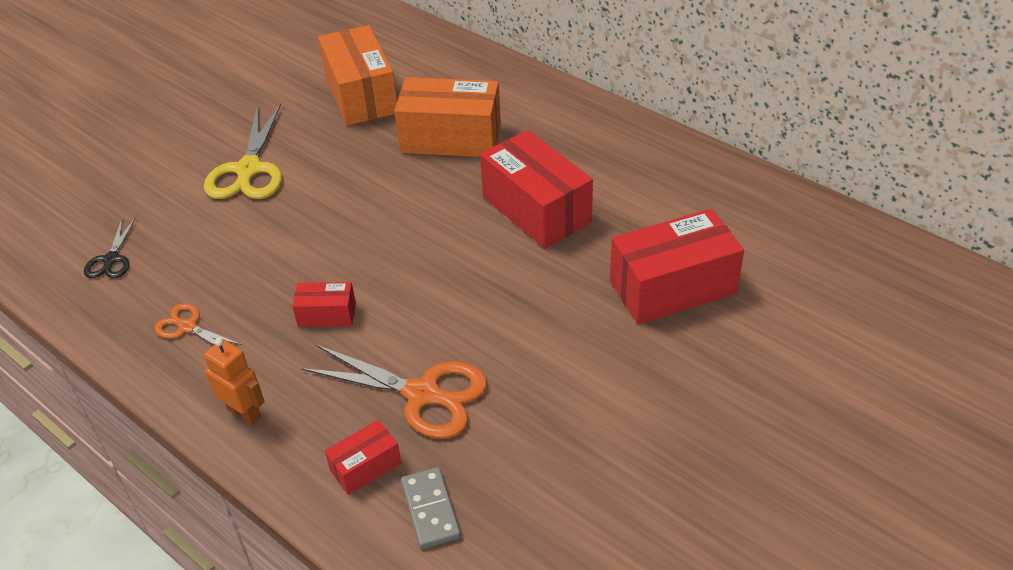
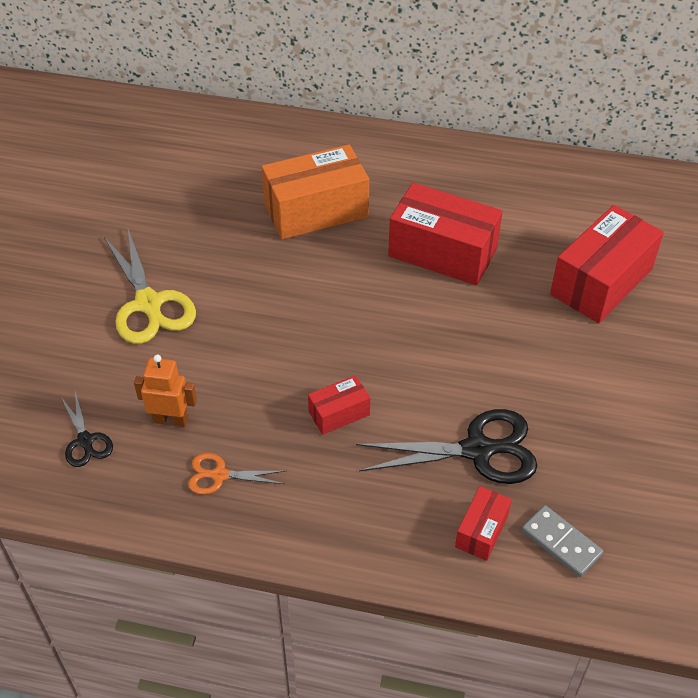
camera: 30 degrees left, 5 degrees up
(244, 413) = (340, 530): orange robot -> orange robot (171, 420)
(361, 95) = (197, 194): orange box -> none
(424, 394) = (479, 450): orange scissors -> black scissors

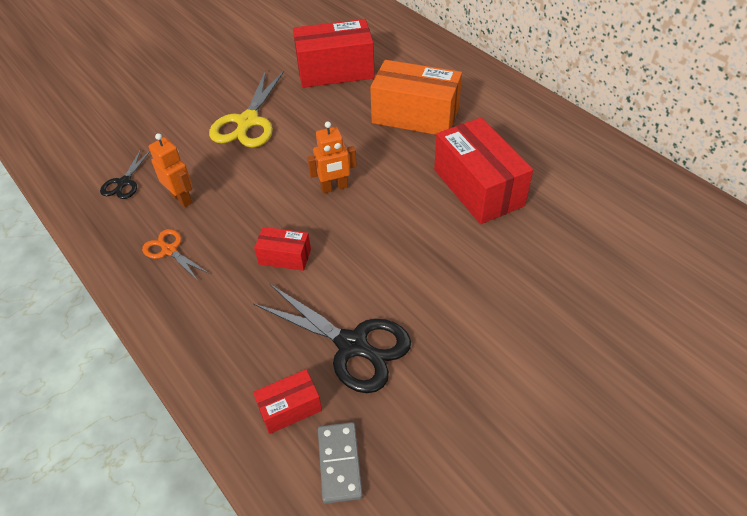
camera: 40 degrees right, 0 degrees up
(314, 323) = (334, 187): none -> orange robot
(601, 282) = (591, 278): red box -> red box (335, 71)

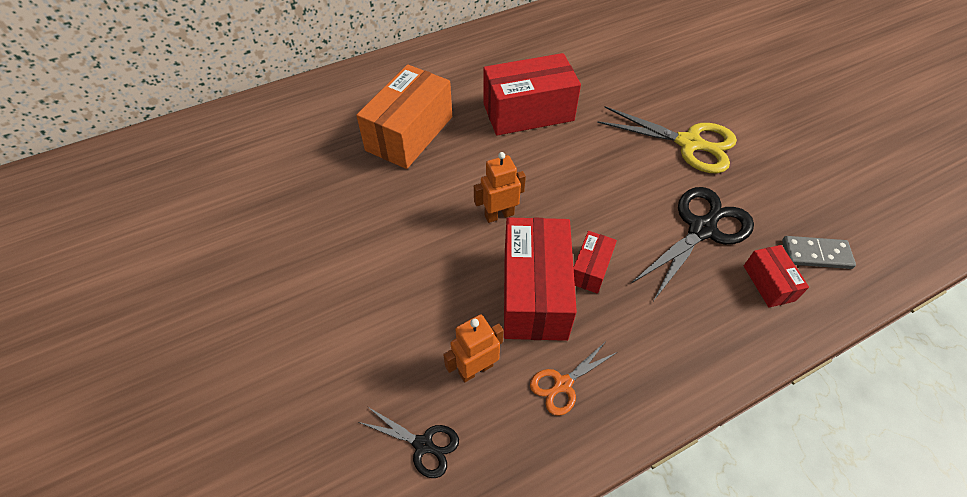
camera: 80 degrees left, 5 degrees up
(247, 122) = (354, 286): yellow scissors -> yellow scissors (690, 144)
(334, 187) = (499, 215): orange robot -> orange robot turned 105 degrees counterclockwise
(335, 71) = (294, 186): red box -> red box (535, 293)

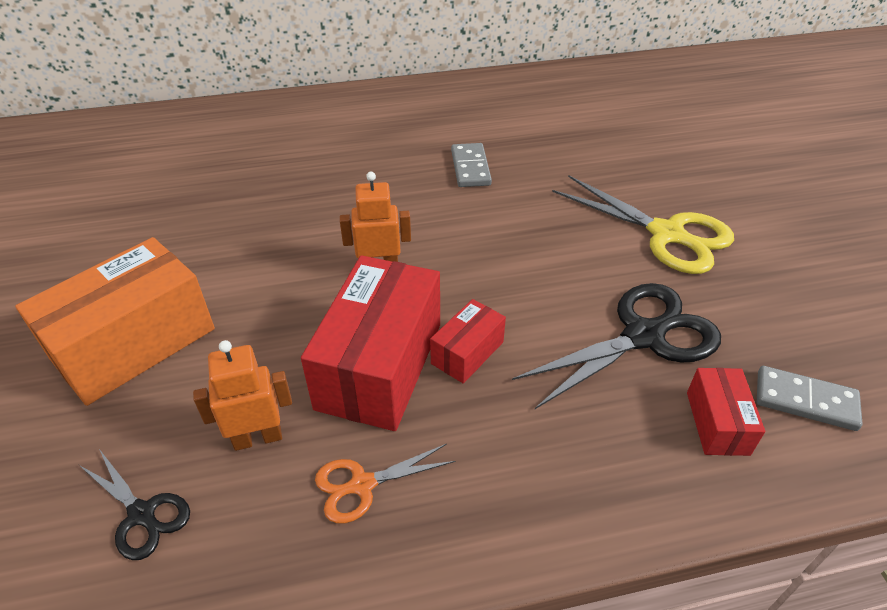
camera: 15 degrees right, 10 degrees down
(409, 133) = (318, 167): orange box -> orange box (134, 344)
(528, 112) = (470, 168): red box -> grey domino

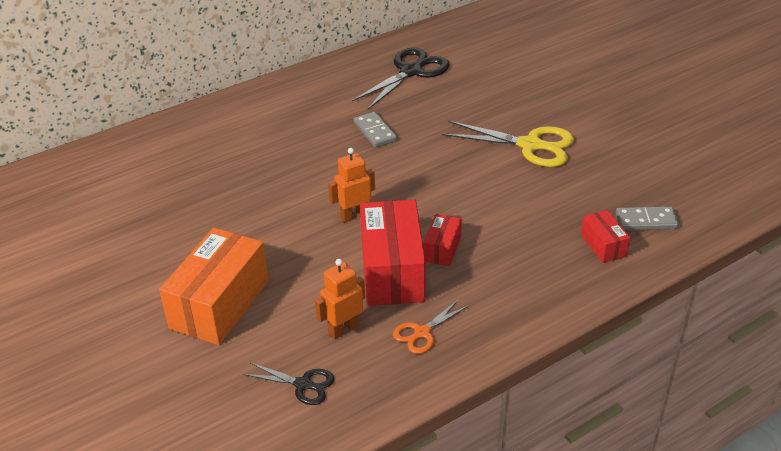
camera: 20 degrees left, 5 degrees down
(645, 335) = (543, 210): black scissors -> black scissors (411, 71)

